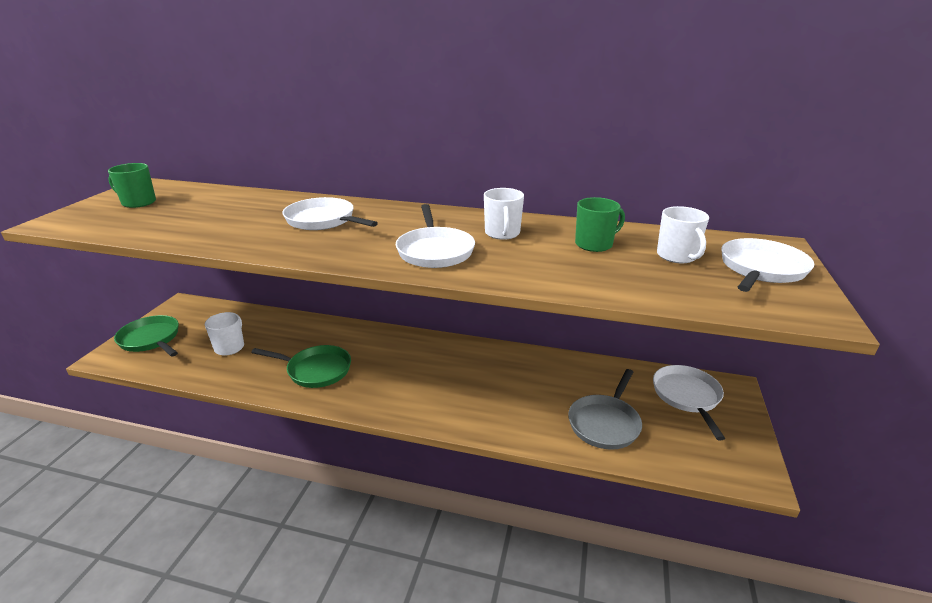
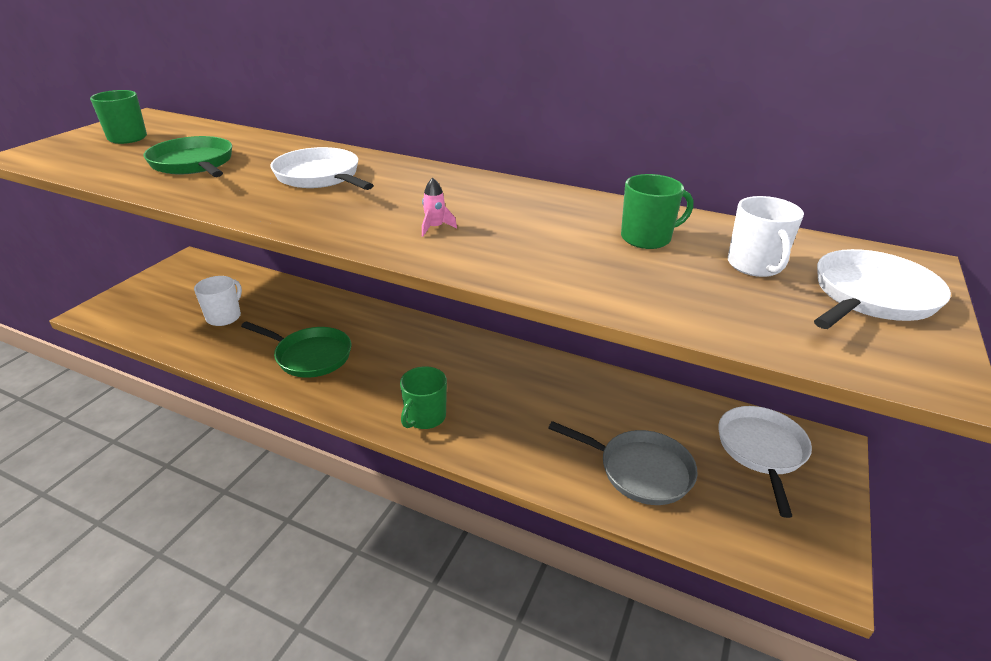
camera: 10 degrees right, 5 degrees up
(151, 339) = (144, 298): green pan -> green pan (194, 164)
(427, 406) = (425, 417): none -> green mug
(434, 251) = (435, 228): white pan -> pink rocket
(502, 233) = (531, 212): white mug -> none
(605, 423) = (640, 470): grey pan -> grey pan turned 105 degrees counterclockwise

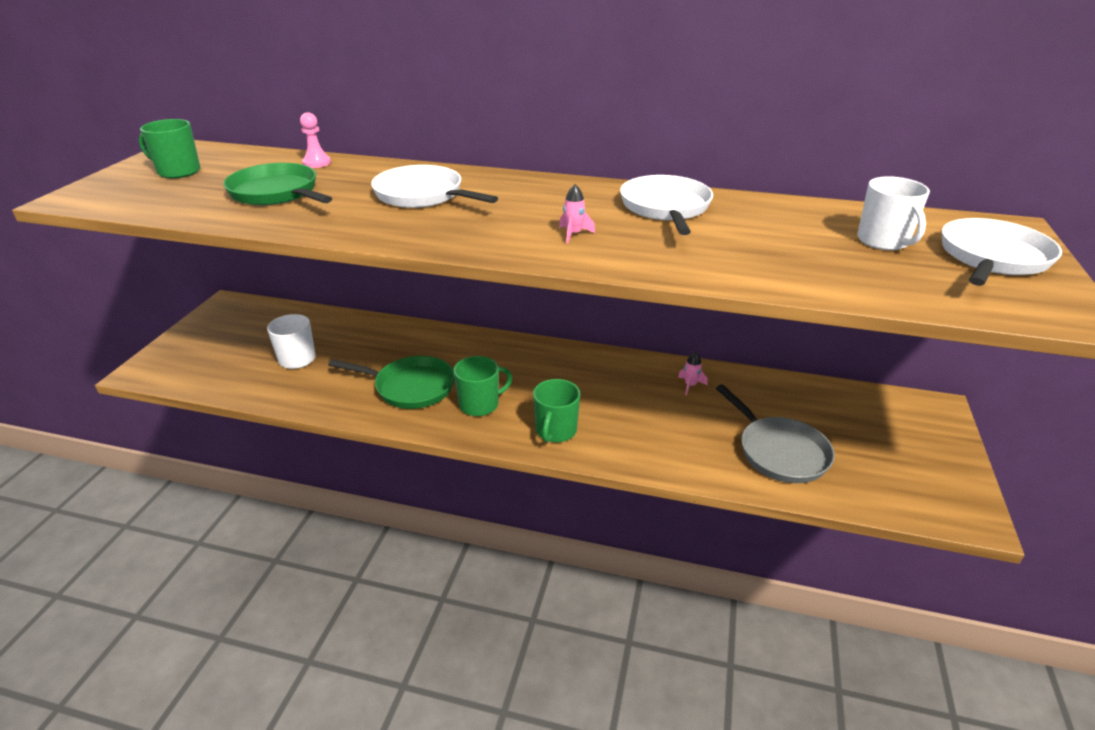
camera: 10 degrees left, 0 degrees up
(248, 139) = (316, 163): none -> pink pawn
(575, 388) = (690, 385): none -> pink rocket
(640, 470) = (779, 452): grey pan -> grey pan turned 45 degrees clockwise
(647, 238) = (776, 226): green mug -> green mug (480, 404)
(761, 450) = (880, 419): white pan -> white pan (666, 208)

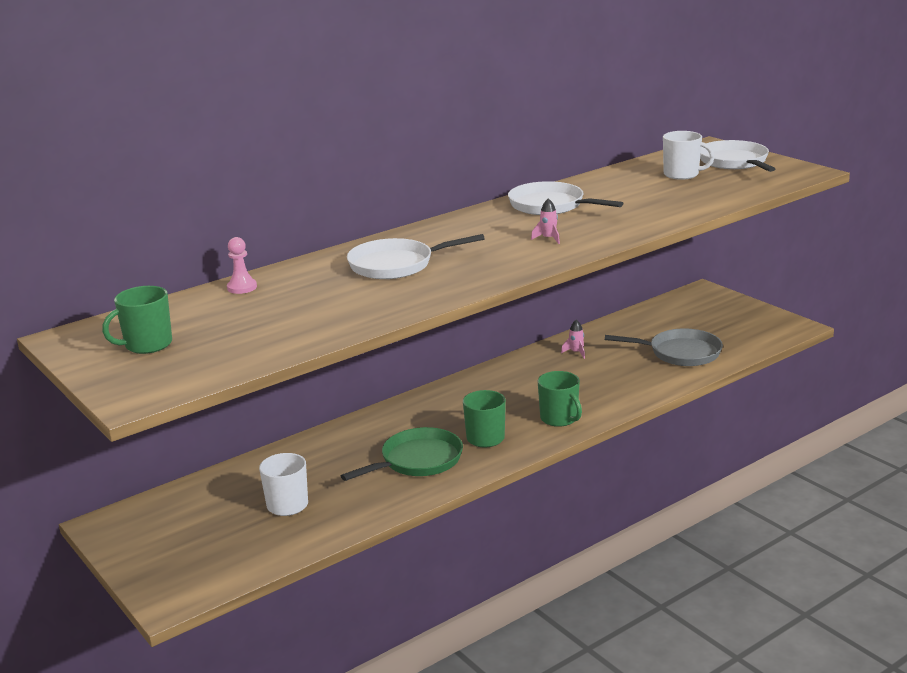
camera: 50 degrees left, 10 degrees down
(277, 193) = (291, 312): green pan -> none

